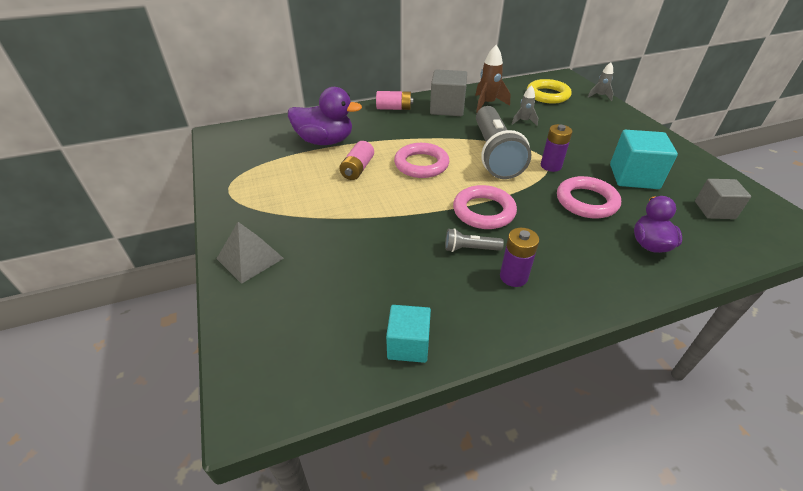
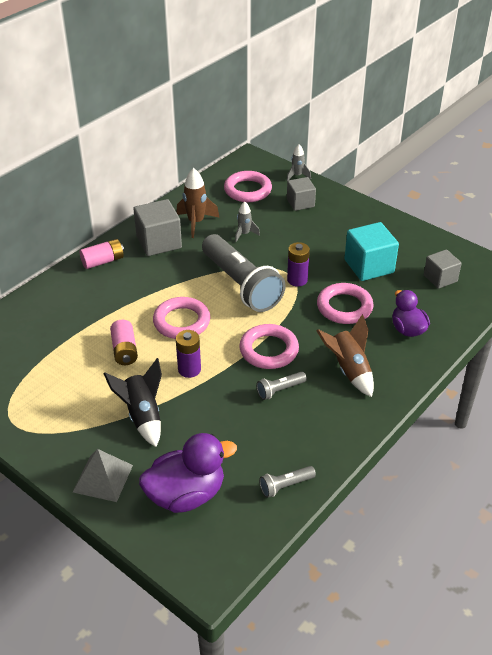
camera: 30 degrees left, 0 degrees up
(325, 141) = (63, 330): purple duck -> purple duck (186, 495)
(328, 222) = (142, 416): none -> black rocket
(408, 345) = (285, 486): turquoise cube -> grey flashlight
(513, 277) = (326, 400): purple battery -> purple battery (189, 369)
(547, 95) = (247, 190): yellow ring -> pink ring
(557, 258) = (348, 370): none -> brown rocket
(591, 114) = (300, 203): none -> grey cube

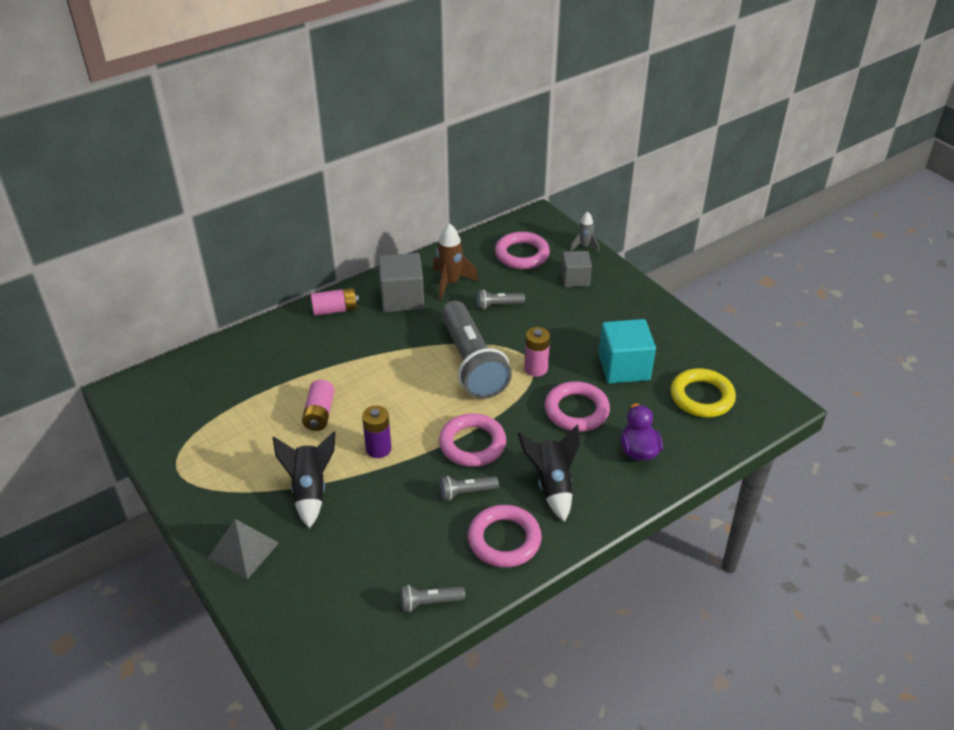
camera: 15 degrees right, 0 degrees up
(181, 322) = (391, 393): pink ring -> pink ring (504, 540)
(186, 495) = (321, 588): purple duck -> none
(244, 234) = (498, 305): grey rocket -> grey flashlight
(297, 280) = (536, 368): purple battery -> pink battery
(348, 370) = (552, 485): brown rocket -> black rocket
(440, 278) = (702, 397): grey cube -> yellow ring

